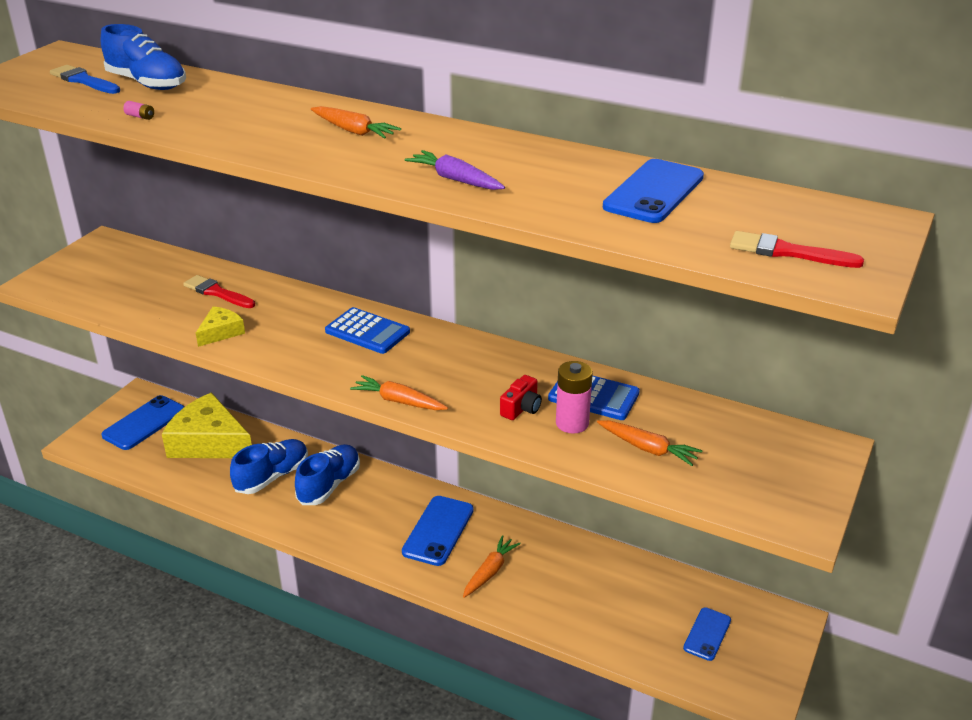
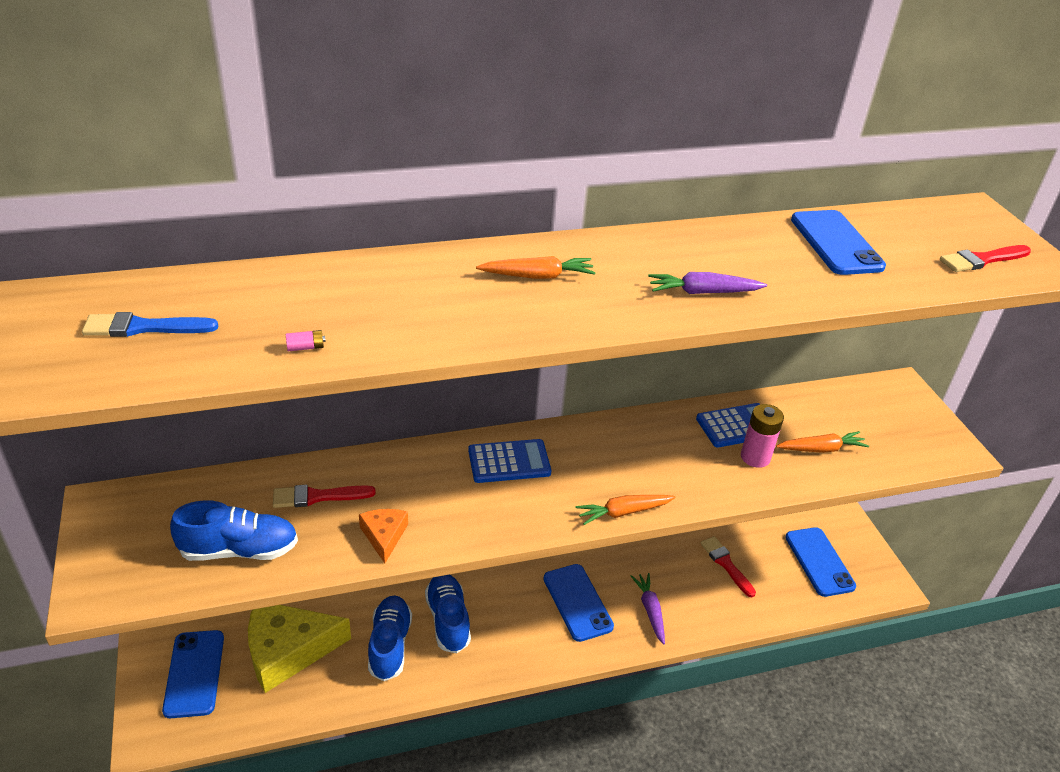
camera: 45 degrees left, 5 degrees up
(147, 83) = (229, 302): blue shoe -> blue shoe (239, 550)
(221, 332) = (384, 536): yellow cheese -> orange cheese
(490, 571) = (650, 610): orange carrot -> purple carrot
(521, 408) = (709, 465): red camera -> none
(606, 581) = (726, 564): none -> red brush
(707, 634) = (819, 562): blue phone -> blue phone, size x1.61

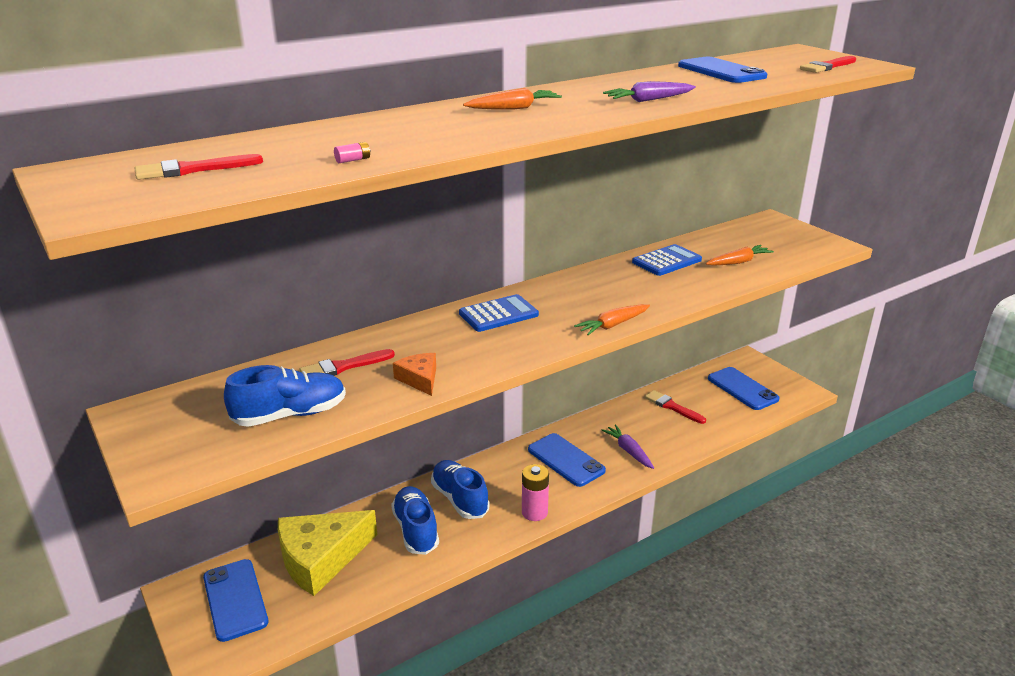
camera: 15 degrees left, 10 degrees down
(143, 327) = (192, 170): blue brush -> red brush
(755, 457) = (692, 275): pink battery -> pink battery (534, 512)

